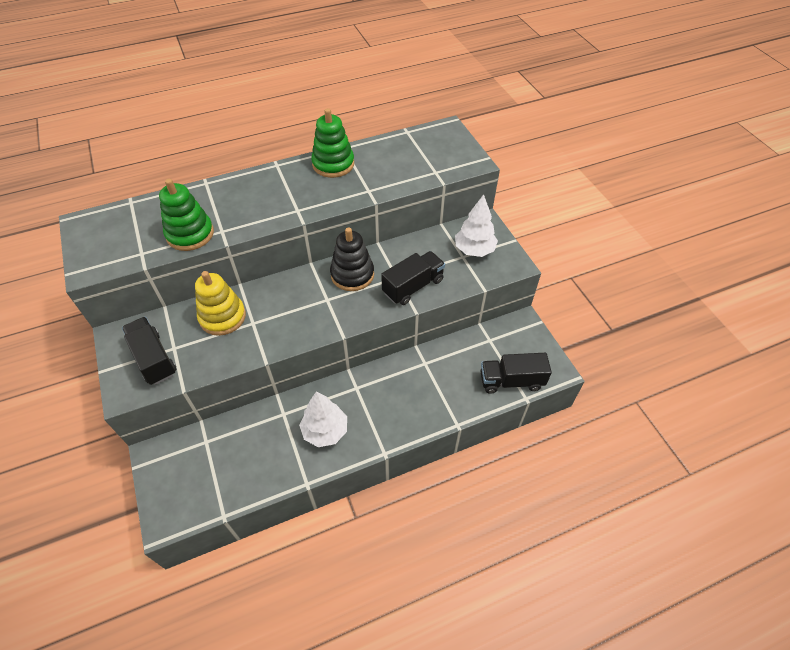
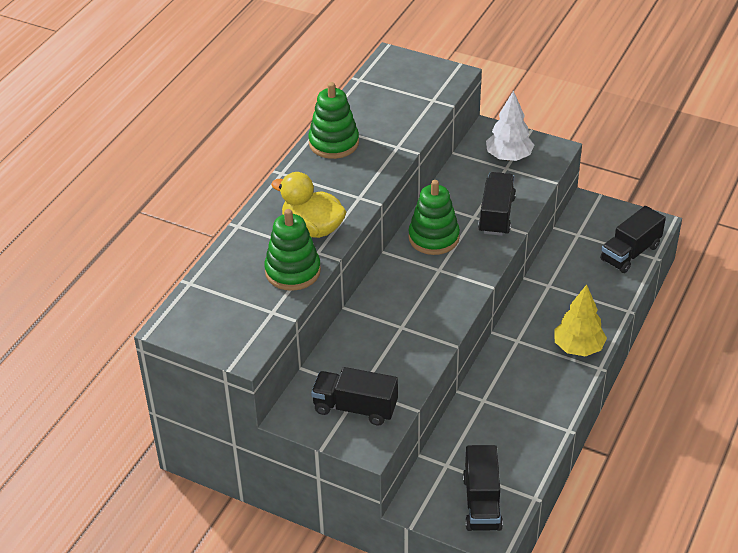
camera: 40 degrees left, 10 degrees down
(190, 489) = (482, 502): none -> black truck
(222, 317) = (368, 340): yellow stacking toy -> none
(241, 213) = (312, 228): none -> yellow duck
(325, 431) = (534, 386): white tree -> none
(352, 274) = (433, 238): black stacking toy -> green stacking toy
(388, 425) = (578, 348): none -> yellow tree

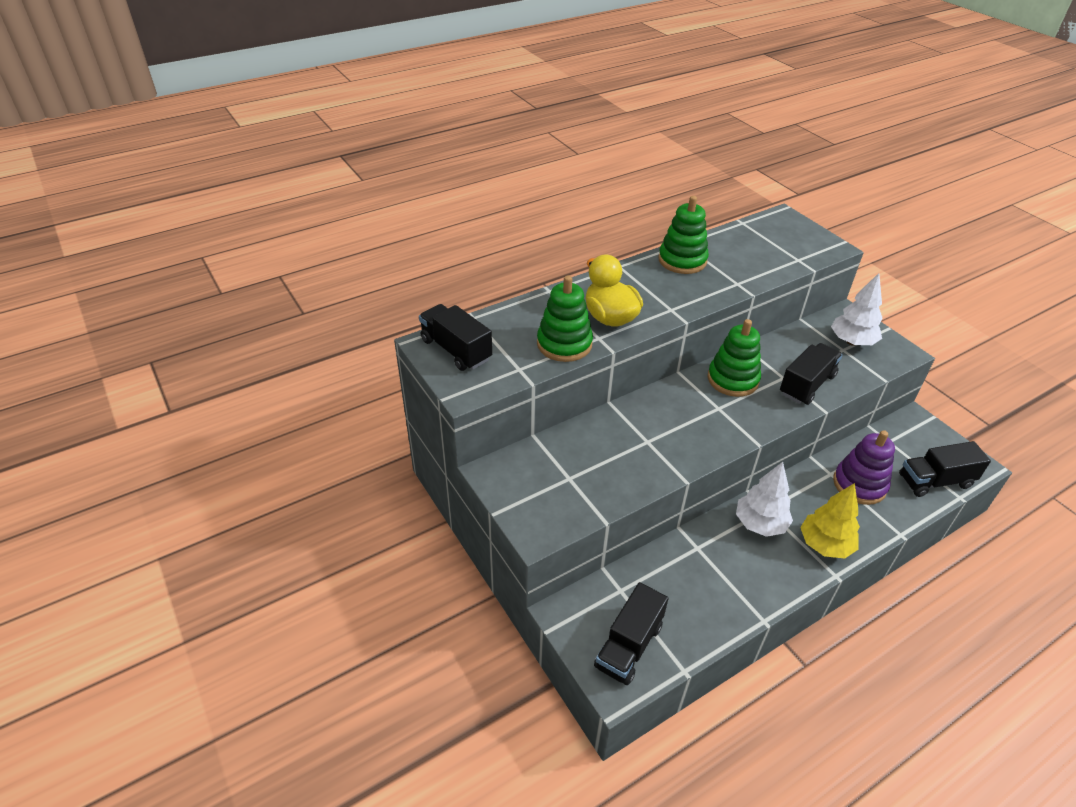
camera: 30 degrees right, 0 degrees up
(355, 408) = (552, 492): black truck -> black truck (456, 350)
(519, 355) = (760, 524): none -> white tree
(576, 284) = (859, 484): none -> purple stacking toy

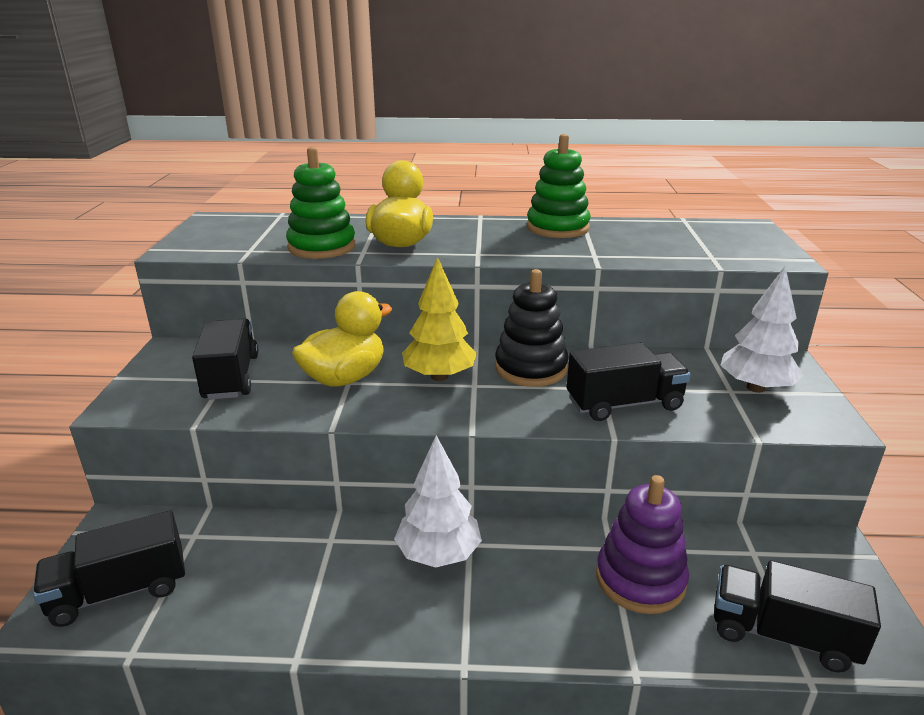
camera: 35 degrees right, 15 degrees down
(456, 350) = (225, 227): black truck -> black truck (231, 377)
(641, 439) = (344, 378): none -> yellow duck
(732, 379) = (530, 368): green stacking toy -> black stacking toy
(825, 545) = (496, 621): yellow tree -> yellow tree (439, 376)

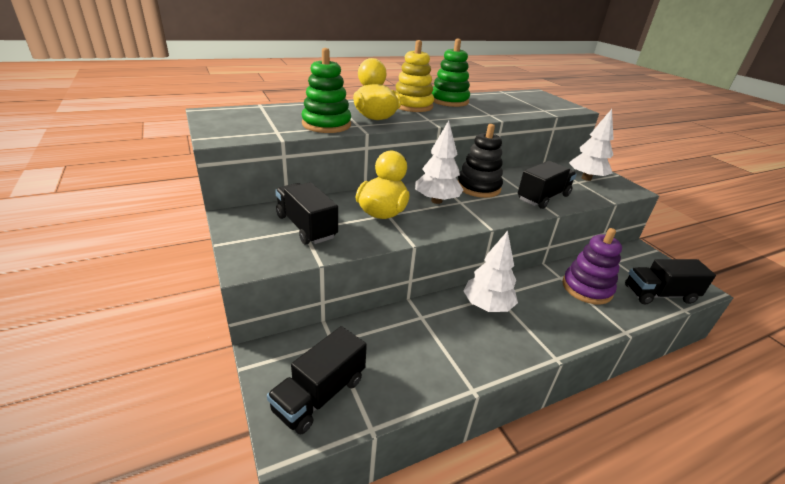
camera: 30 degrees left, 5 degrees up
(439, 376) = (436, 201): yellow tree -> white tree
(485, 231) = (412, 106): none -> yellow stacking toy

